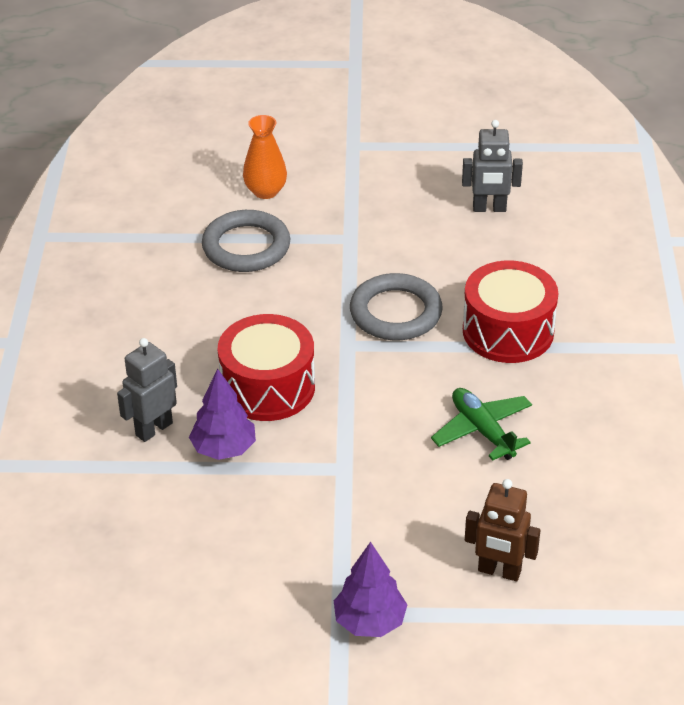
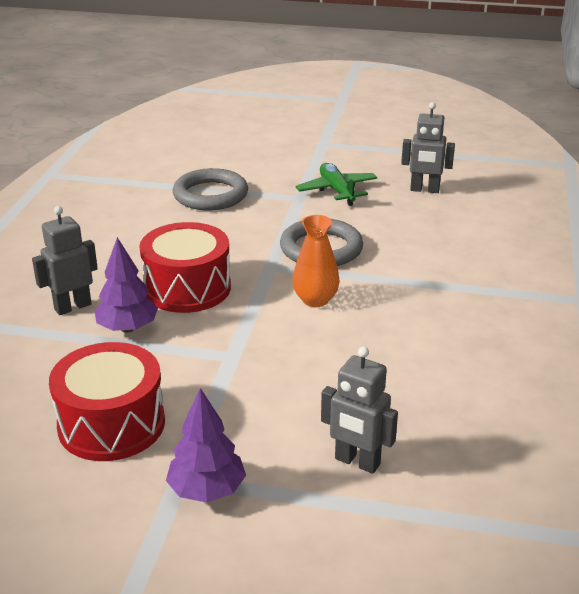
camera: 10 degrees right, 10 degrees down
(265, 191) = (241, 164): orange vase -> orange vase (315, 300)
(482, 430) = (374, 342): green plane -> green plane (337, 191)
(499, 571) = (357, 462): brown robot -> grey robot
(508, 331) = (419, 271): red drum -> red drum (111, 424)

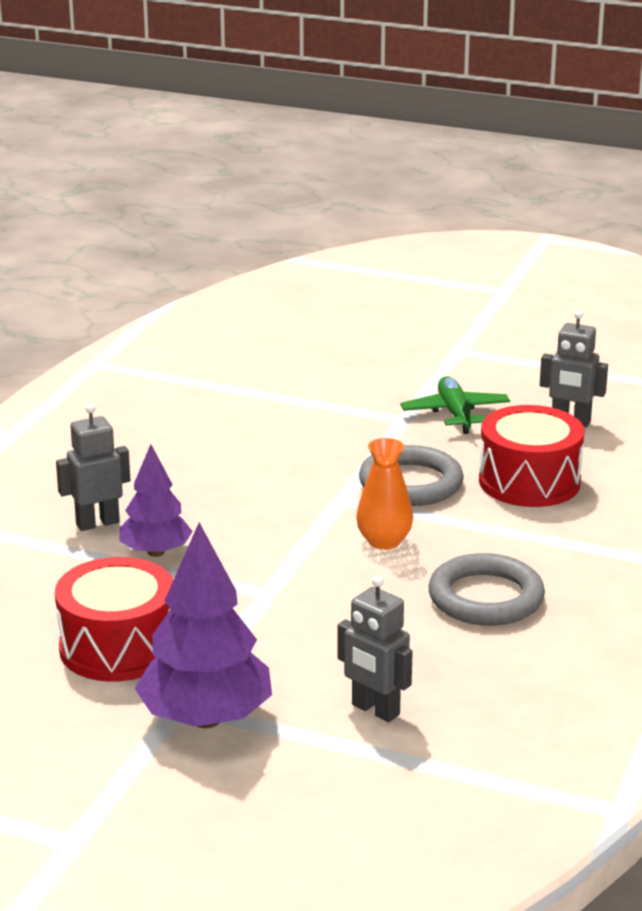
camera: 10 degrees right, 5 degrees down
(187, 288) = (235, 514): red drum -> red drum (529, 481)
(206, 490) = (205, 719): purple tree -> purple tree, size x1.61
(210, 195) = (291, 406): grey ring -> grey ring (486, 598)

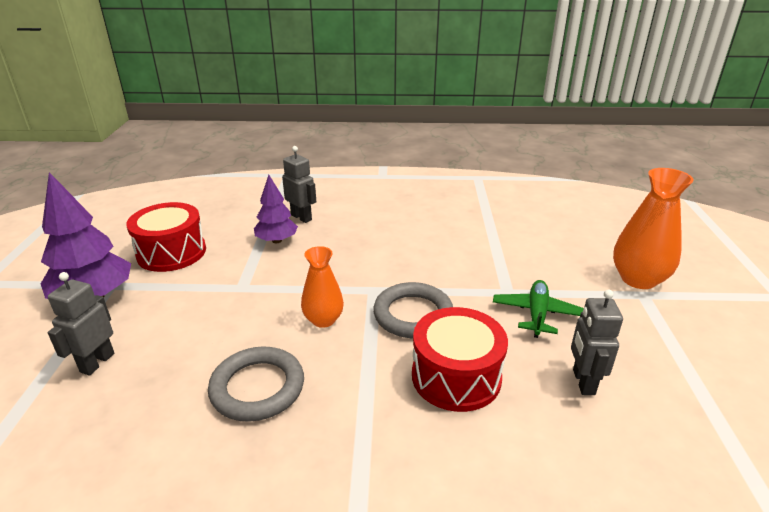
camera: 70 degrees right, 5 degrees up
(430, 343) = (638, 279): none -> orange vase
(455, 414) = (537, 314): green plane -> green plane turned 45 degrees counterclockwise

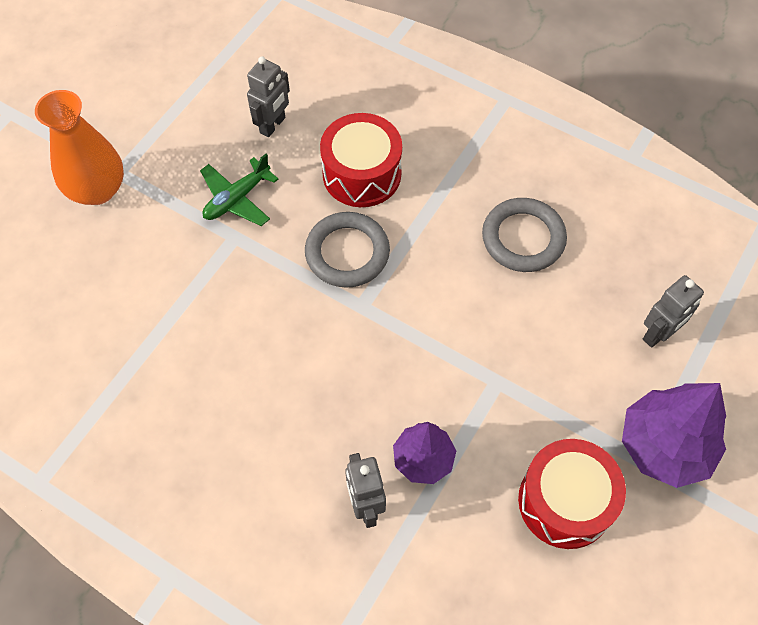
camera: 150 degrees left, 30 degrees up
(323, 320) = (434, 288): orange vase -> none

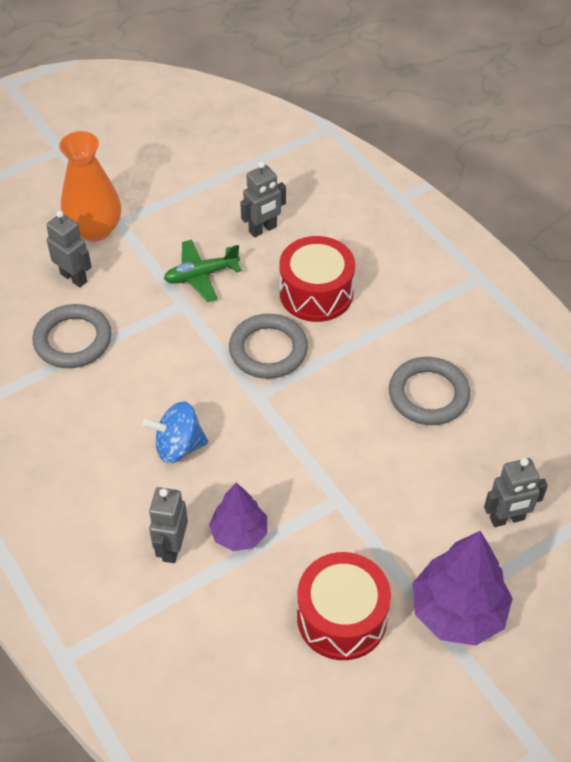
camera: 25 degrees right, 10 degrees down
(104, 251) = (74, 277): none -> grey robot
(141, 322) = (73, 340): none -> grey ring
(314, 393) = (178, 446): none -> blue spinning top

